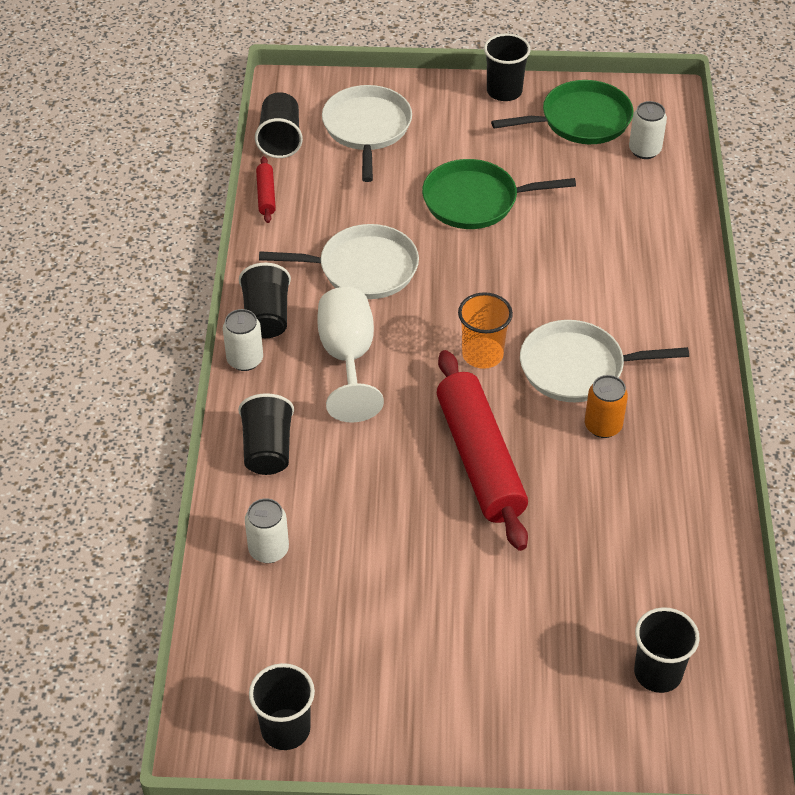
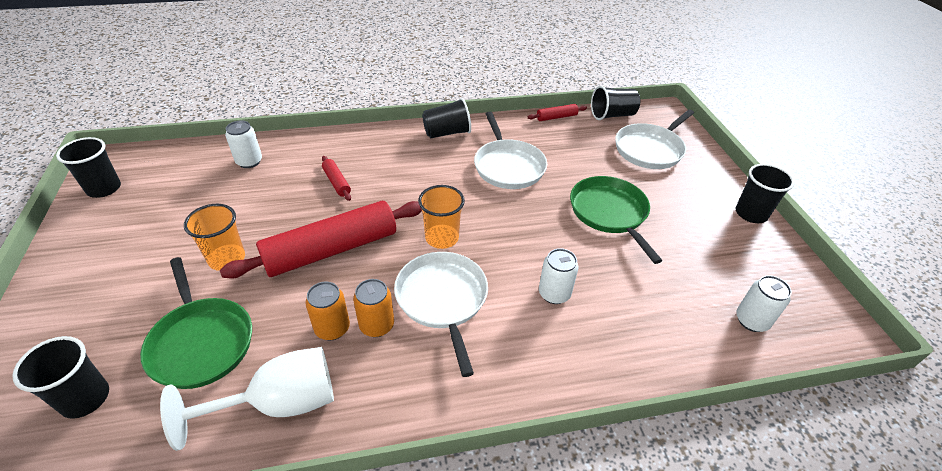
camera: 75 degrees right, 5 degrees down
(245, 360) = (407, 130): white can -> white can (554, 293)
(267, 450) = (332, 149): black cup -> none
(348, 358) = (419, 171): white goblet -> white goblet (279, 404)
(348, 448) = (337, 182): none -> red rolling pin
(367, 128) = (650, 149): white pan -> white pan turned 150 degrees clockwise
(473, 564) = (227, 258): none -> orange cup
(580, 120) = (755, 267): green pan -> green pan (201, 342)
(600, 463) = (332, 328): none -> orange can

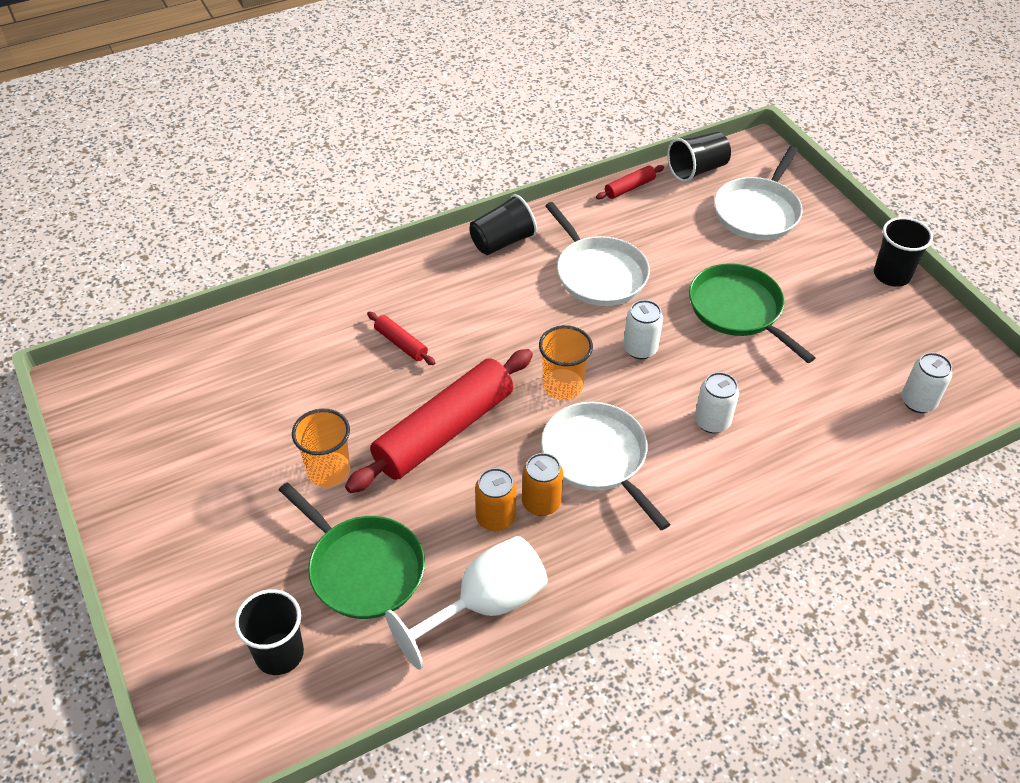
camera: 15 degrees left, 5 degrees up
(104, 188) = (109, 420): black cup -> none
(249, 162) = (272, 340): white can -> white can (640, 349)

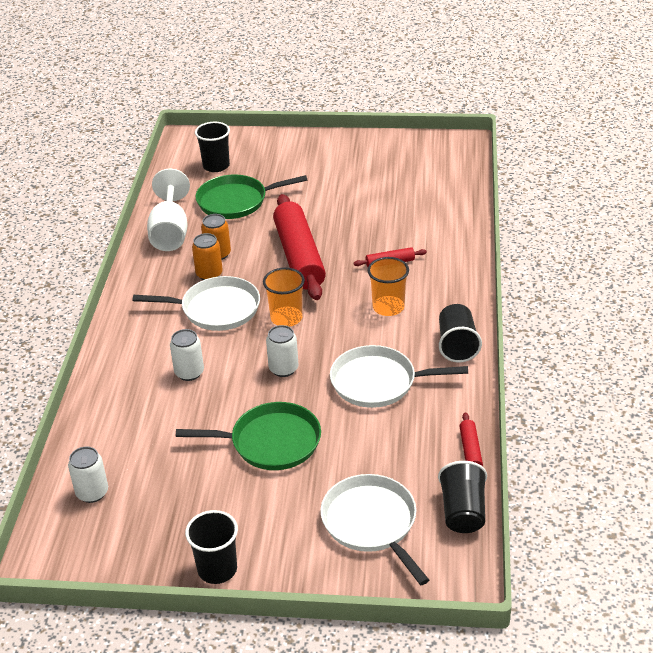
camera: 125 degrees right, 10 degrees down
(328, 471) = (312, 207): orange cup -> orange cup (388, 307)

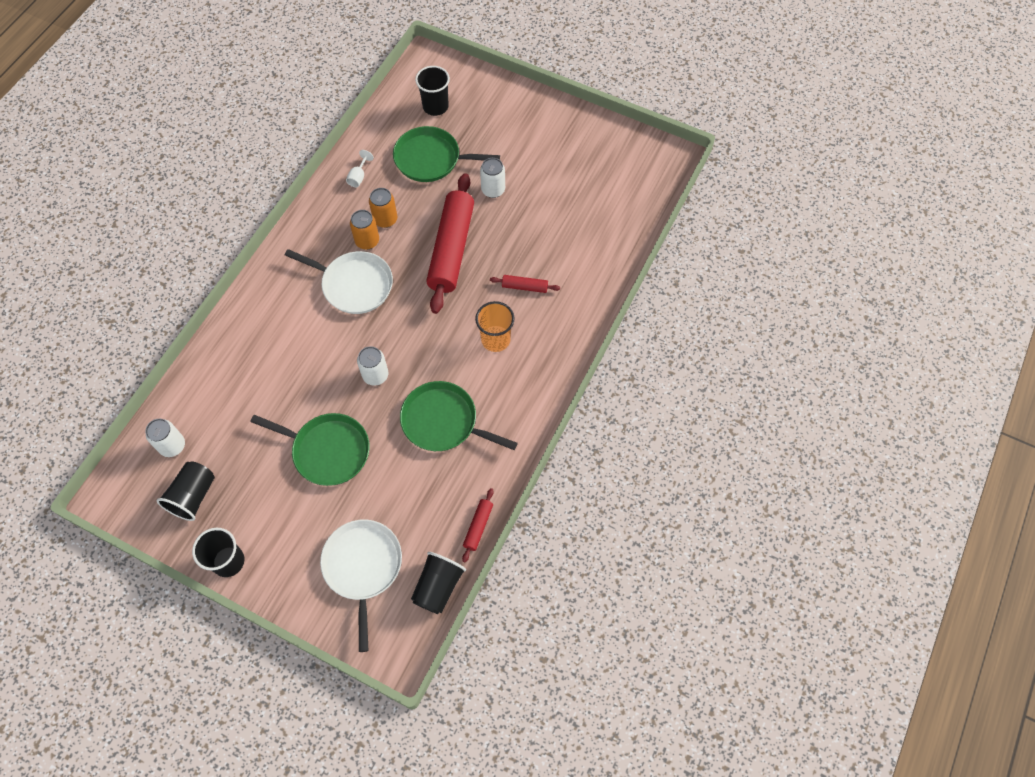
camera: 20 degrees right, 25 degrees up
(170, 232) = (359, 177): white goblet -> white goblet, size x0.42
(189, 373) = (300, 349): white can -> white can (493, 190)
(286, 318) = (405, 318): orange cup -> none
(378, 382) = (443, 421): white pan -> green pan
(457, 345) = (529, 407): black cup -> black cup (193, 496)

